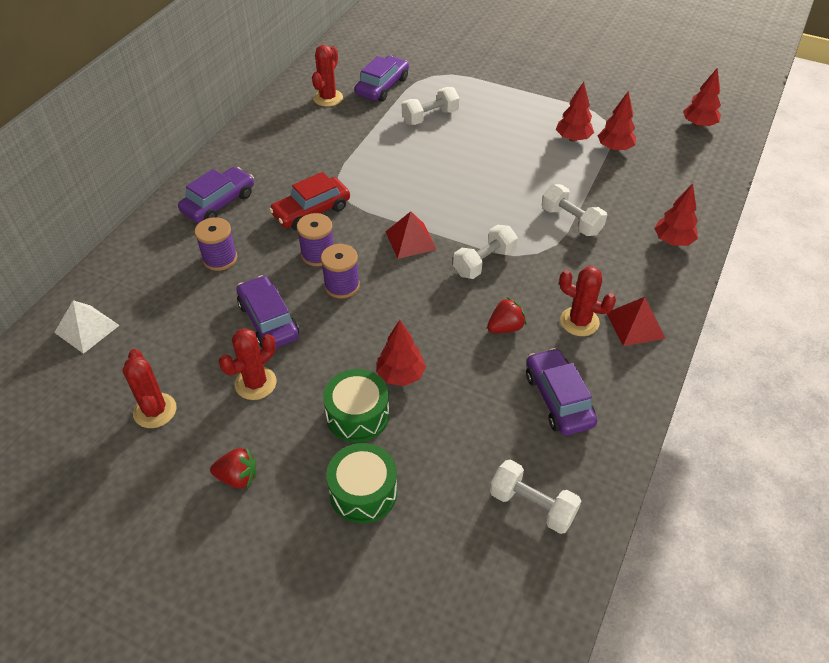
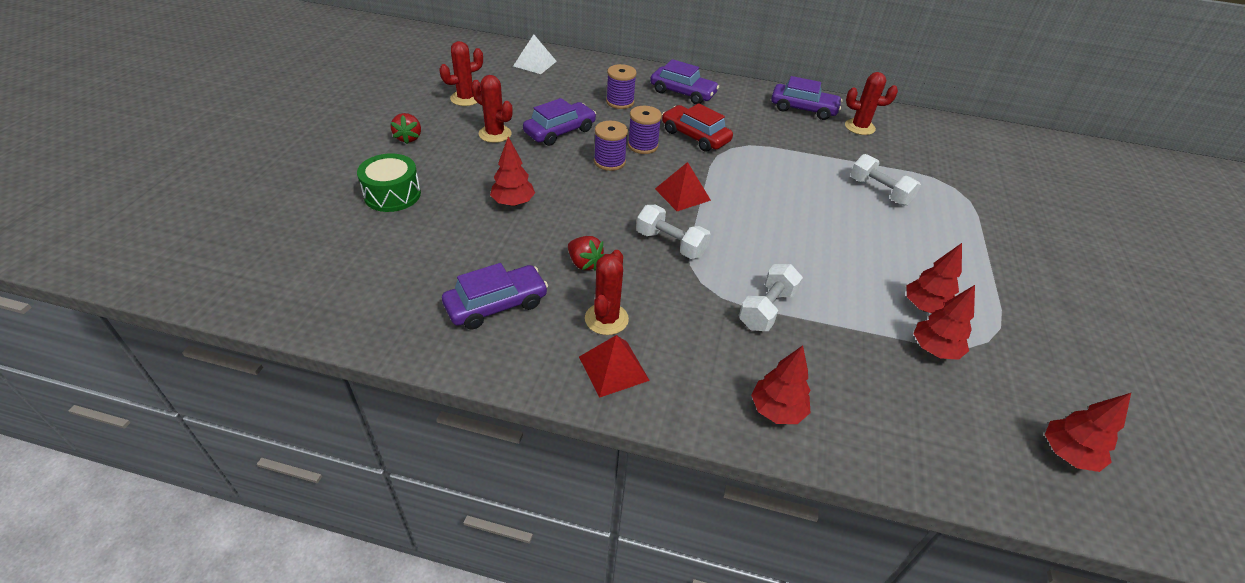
camera: 75 degrees right, 5 degrees down
(357, 415) = (467, 184): green drum -> none
(382, 86) = (905, 156): purple car -> purple car (803, 109)
(532, 505) = (372, 290): white dumbbell -> none

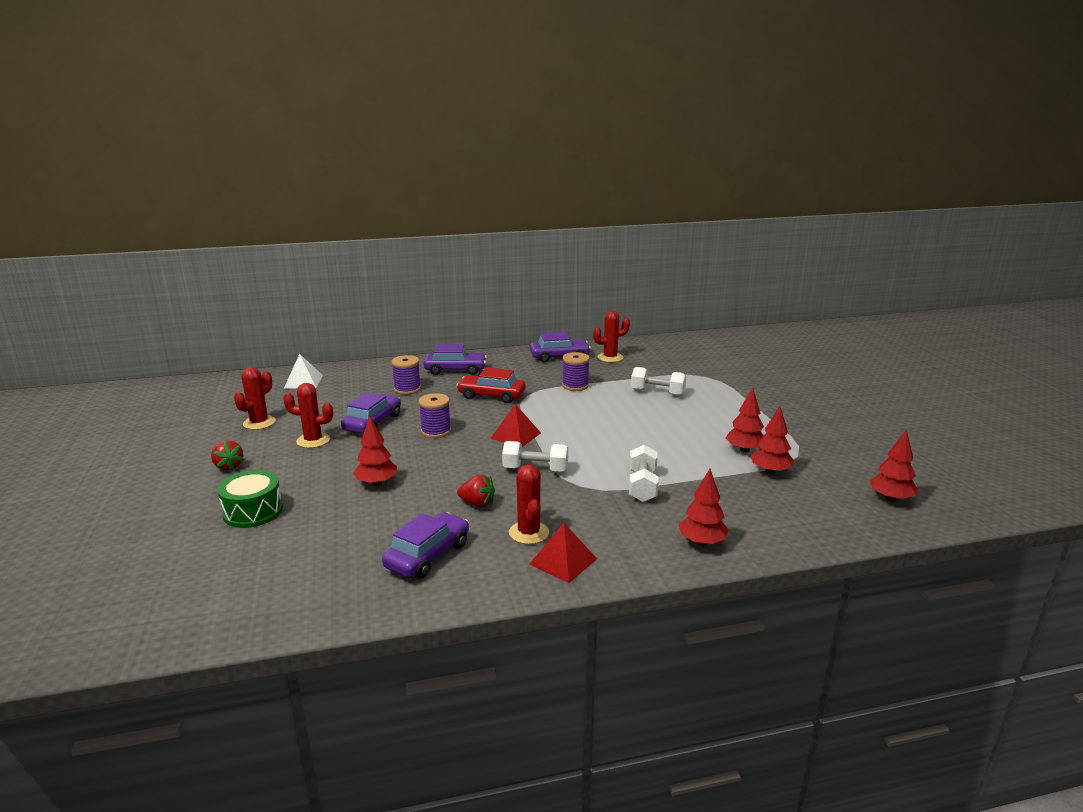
camera: 25 degrees left, 20 degrees down
(642, 145) = (454, 413): purple spool -> purple spool (575, 386)

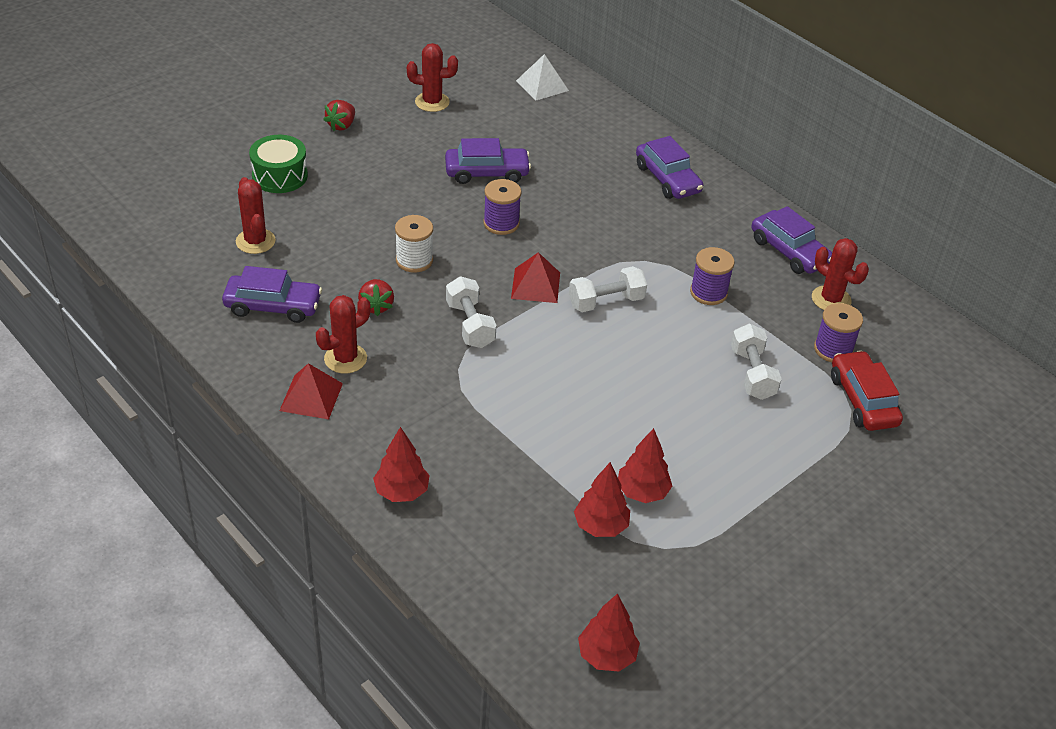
camera: 60 degrees right, 20 degrees up
(313, 440) = (422, 151): red cactus -> red cactus (255, 241)
(377, 483) = (371, 226): red tree -> none
(407, 389) = (584, 163): purple spool -> purple spool (833, 349)
(439, 474) = (414, 260): none -> white spool
(491, 395) = (621, 233): red car -> red car (863, 400)
(642, 486) = (489, 418): white dumbbell -> white dumbbell (606, 302)

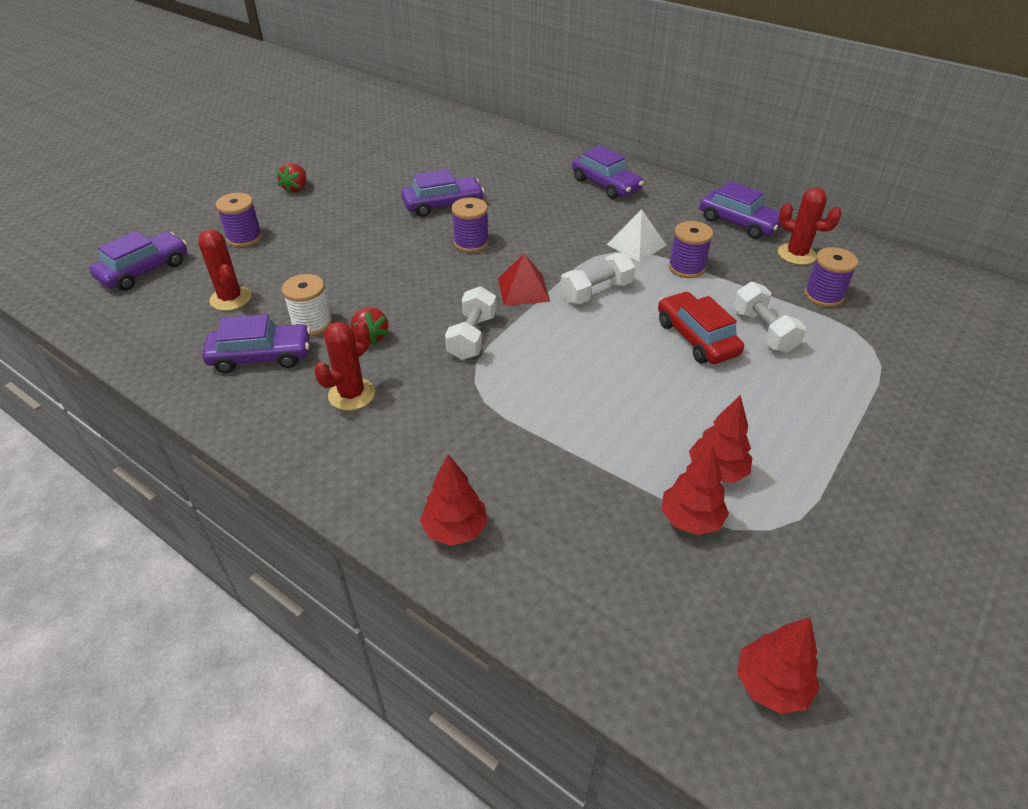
camera: 10 degrees left, 0 degrees up
(180, 195) = (144, 270): none -> purple car
(280, 176) = (244, 238): green drum -> purple spool
(311, 397) = (323, 442): red pyramid -> none
(414, 260) = (397, 288): white spool -> white spool (312, 324)
(432, 102) = (375, 159): red cactus -> none
(470, 325) = (472, 337): white dumbbell -> white dumbbell turned 45 degrees clockwise
(542, 85) = (468, 134): white pyramid -> white pyramid (636, 245)
(863, 400) = (877, 335): red car -> red car (696, 338)

